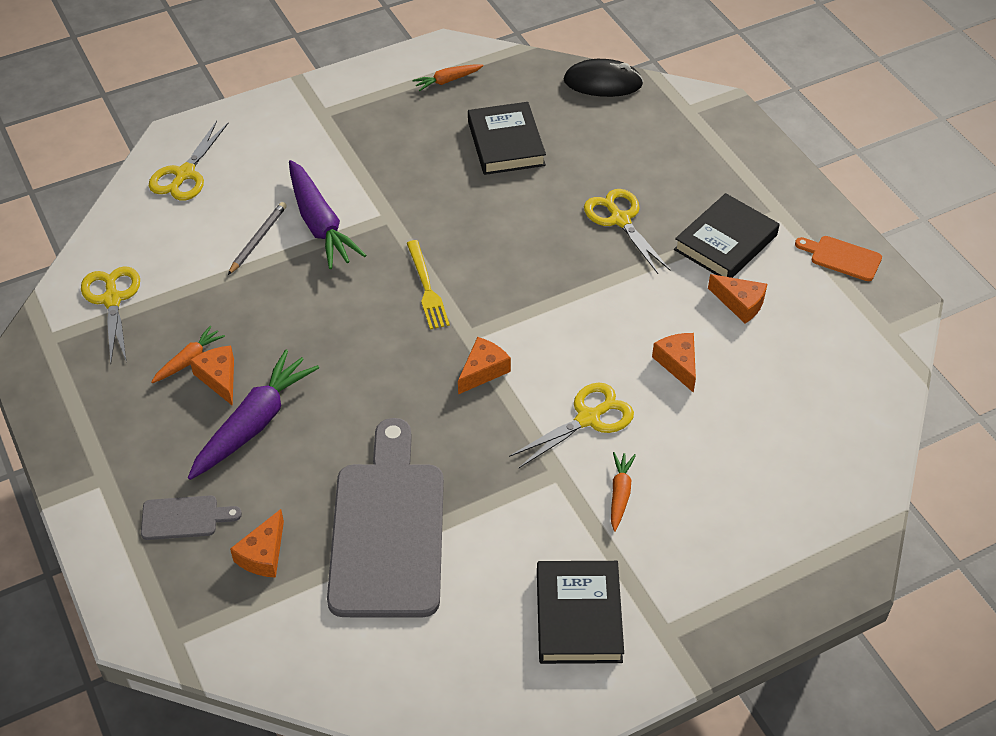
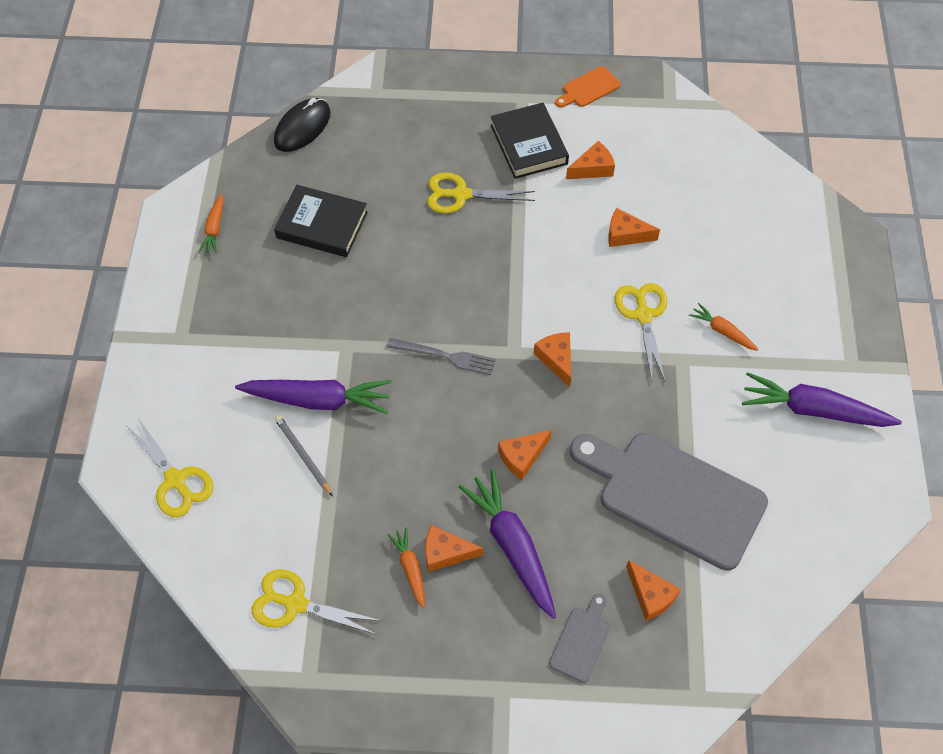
camera: 60 degrees left, 10 degrees up
(355, 390) = (522, 457): none -> orange cheese
(426, 288) = (445, 356): yellow fork -> grey fork
(578, 616) = (813, 410): black book -> purple carrot

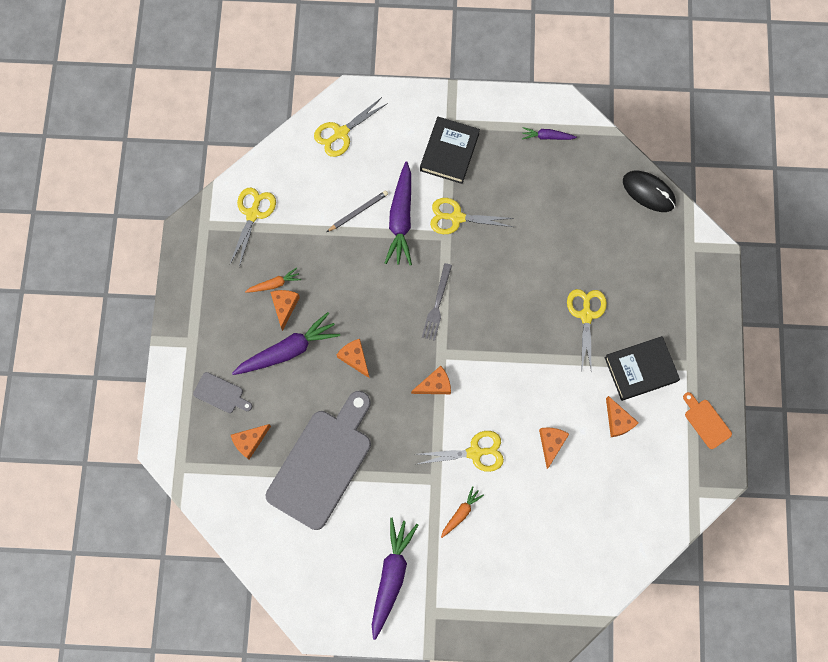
camera: 90 degrees right, 15 degrees up
(214, 228) = (547, 136): orange carrot -> purple carrot
(321, 332) = (456, 217): none -> yellow scissors
(322, 225) = (552, 212): black book -> black book (449, 152)

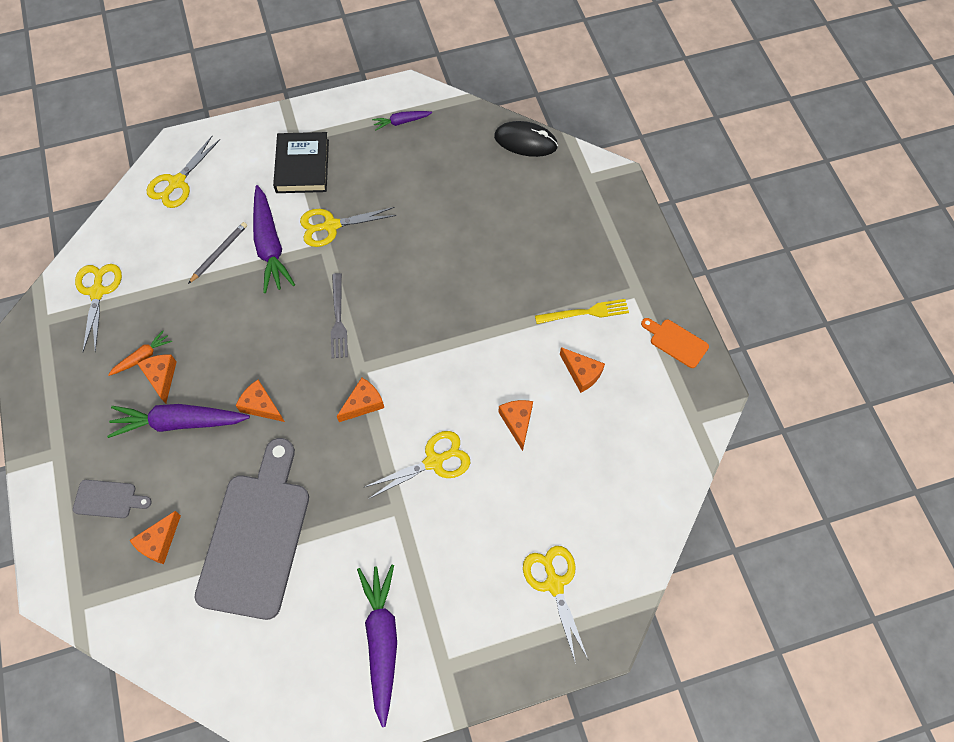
camera: 20 degrees left, 10 degrees down
(288, 350) = (179, 422): purple carrot -> purple carrot turned 135 degrees counterclockwise
(461, 513) = (441, 535): orange carrot -> none
(586, 315) = (506, 277): yellow scissors -> yellow scissors (554, 583)
(640, 369) = (585, 312): black book -> yellow fork

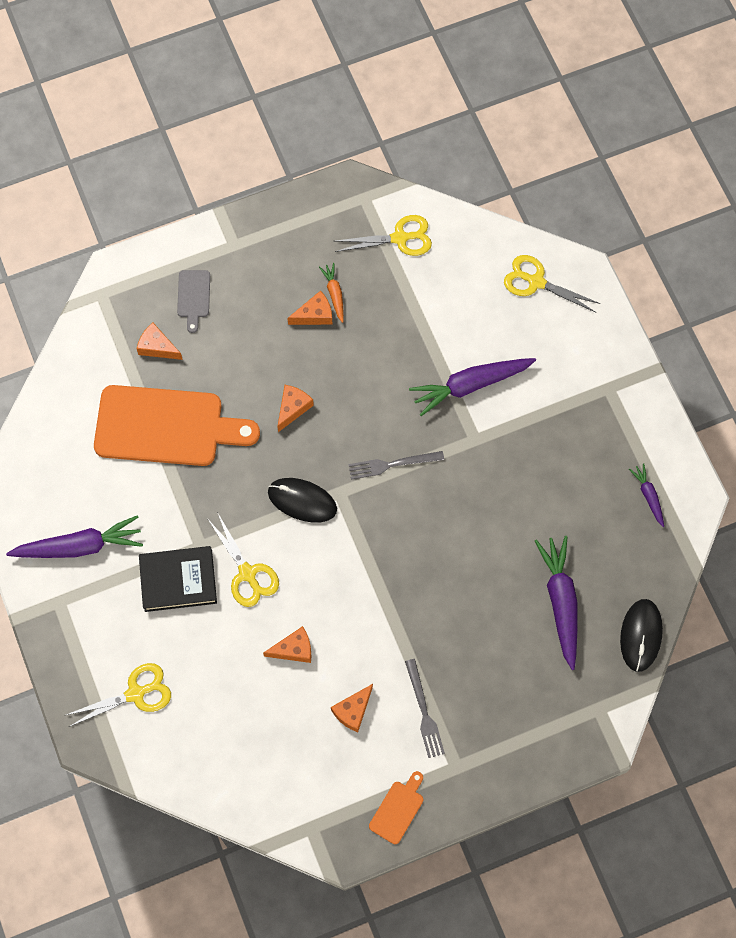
camera: 85 degrees right, 5 degrees up
(143, 357) = (334, 294): orange carrot -> orange carrot turned 150 degrees counterclockwise
(179, 422) = (270, 339): purple carrot -> purple carrot (560, 601)
(219, 253) = (456, 339): grey pencil -> none
(257, 536) = (167, 427): grey cutting board -> orange cutting board
(302, 166) = (574, 401): black book -> black book (178, 580)
(331, 226) = (501, 441): yellow scissors -> none
(363, 403) = (302, 501): orange cheese -> black mouse
(585, 312) = (424, 712): yellow fork -> grey fork

